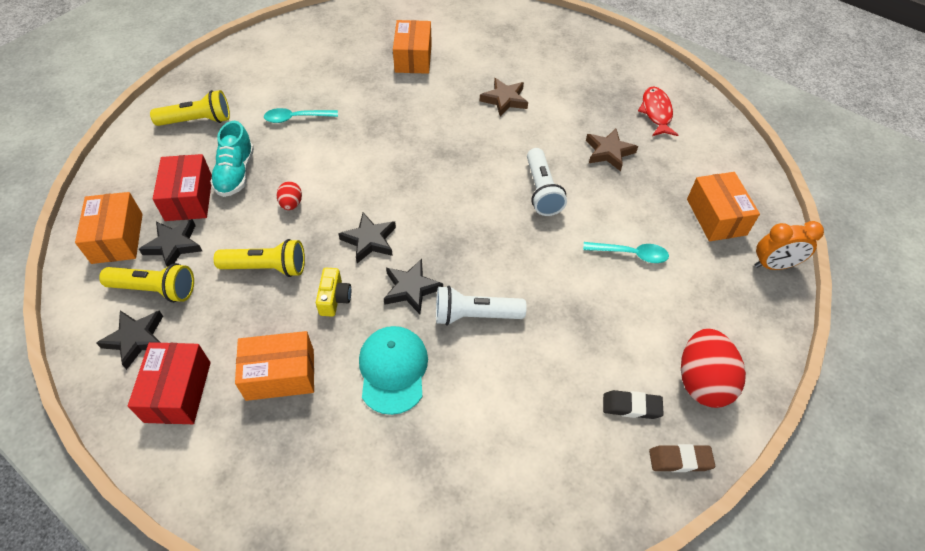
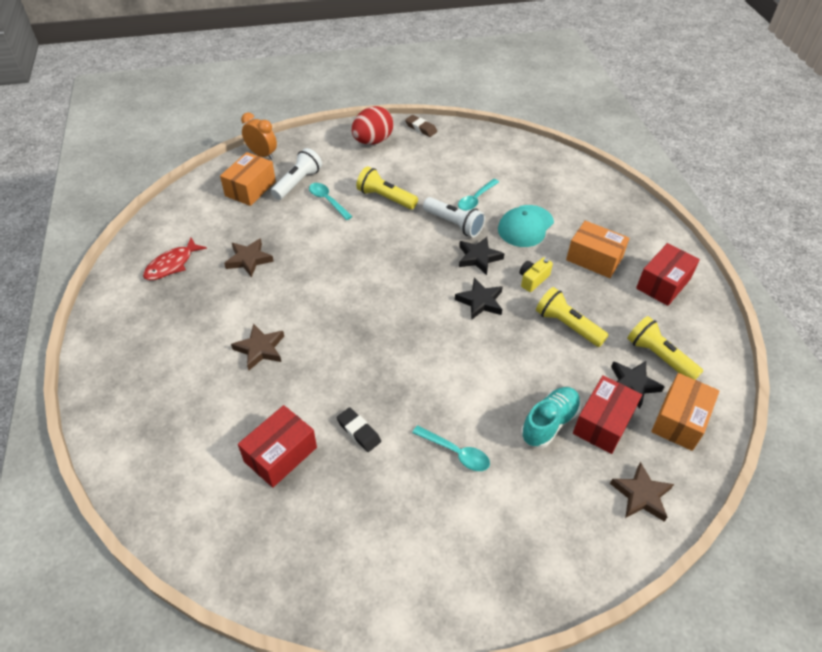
camera: 140 degrees left, 5 degrees down
(136, 339) = (683, 329): black star -> none
(137, 165) = (641, 495): none -> brown star
(197, 121) = (556, 517): yellow flashlight -> yellow flashlight (385, 198)
(291, 204) = (518, 364): red egg -> none
(413, 58) = (280, 454): orange box -> red box
(484, 372) = (476, 199): none -> turquoise spoon
(542, 191) = (329, 263): white flashlight -> white flashlight (297, 182)
(631, 406) = (418, 151): black eraser -> black eraser (358, 431)

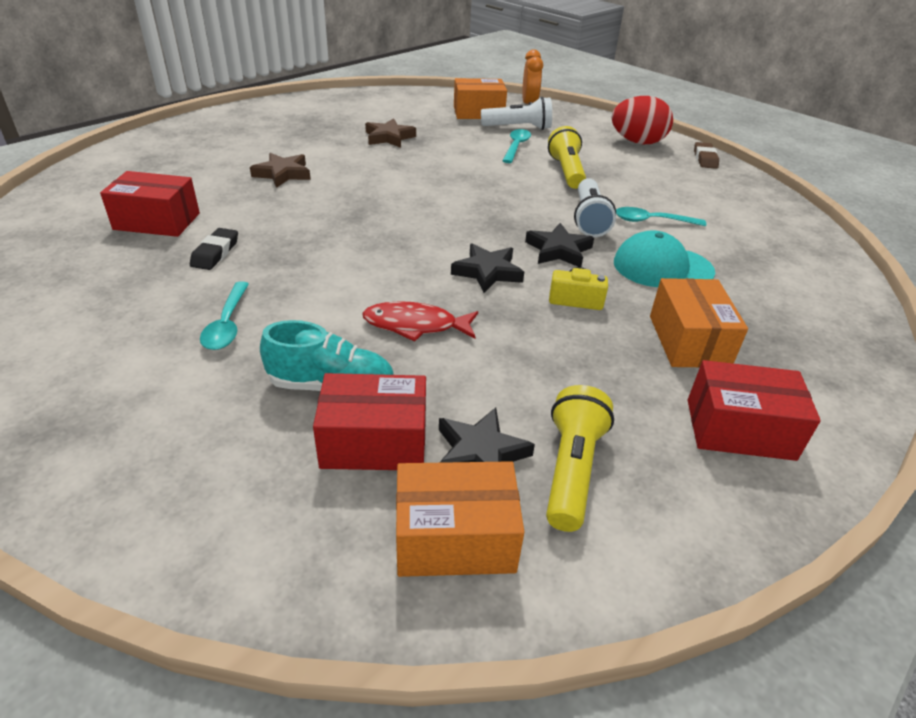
camera: 55 degrees right, 10 degrees down
(172, 264) = (344, 112): red fish -> red fish (415, 325)
(567, 325) = (528, 352): yellow flashlight -> none
(641, 495) = (256, 530): brown star -> none

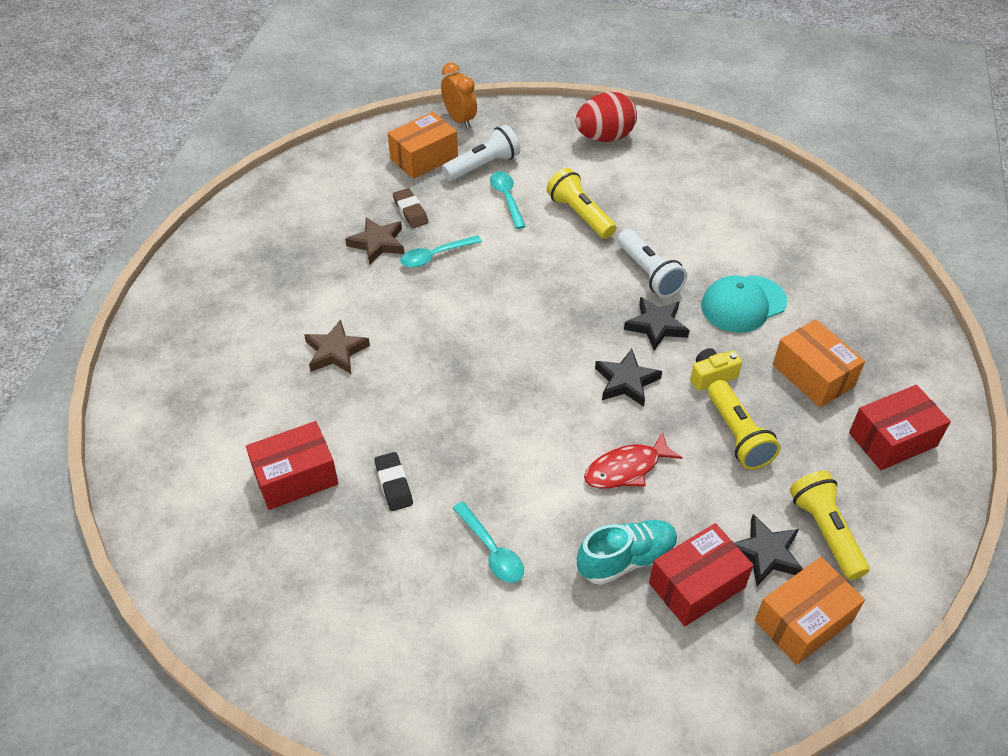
camera: 30 degrees left, 10 degrees up
(555, 349) = (737, 435): none -> yellow flashlight
(652, 221) = (696, 249): turquoise spoon -> turquoise spoon (435, 256)
(705, 159) = (677, 136): brown eraser -> brown eraser (410, 211)

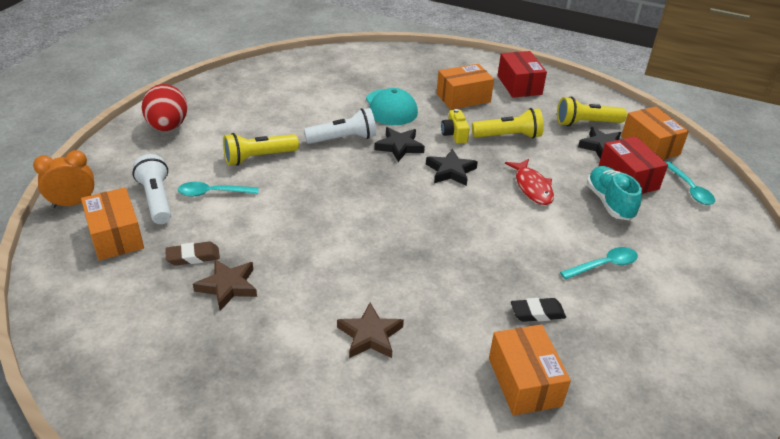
camera: 80 degrees left, 10 degrees down
(295, 477) = (524, 382): red box -> orange box
(435, 256) = (267, 249): turquoise spoon -> turquoise spoon (690, 189)

